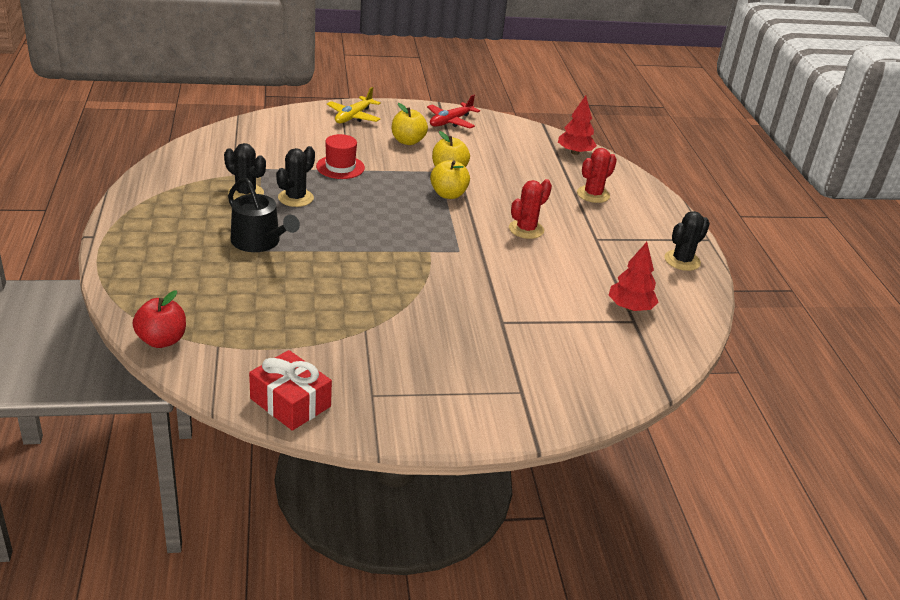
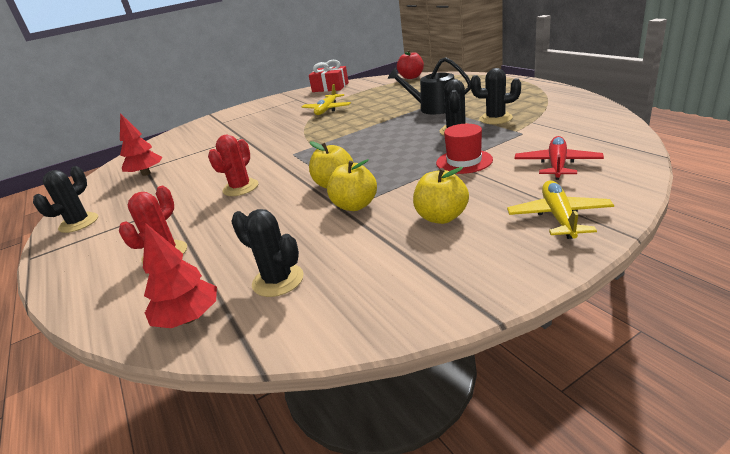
camera: 165 degrees right, 5 degrees down
(360, 321) = (327, 110): none -> yellow plane
(450, 121) = (426, 280): red plane -> red plane (557, 164)
(522, 150) = (278, 280): none -> black cactus

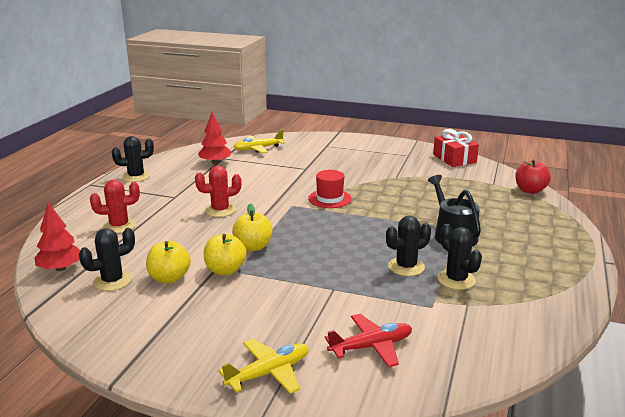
camera: 45 degrees right, 5 degrees down
(278, 280) = (112, 281): black cactus -> black cactus turned 60 degrees clockwise
(327, 110) = (396, 181): yellow plane -> yellow plane (258, 149)
(441, 217) = (232, 315): yellow apple -> yellow apple (169, 278)
(464, 161) = (340, 293): red hat -> red hat (329, 199)

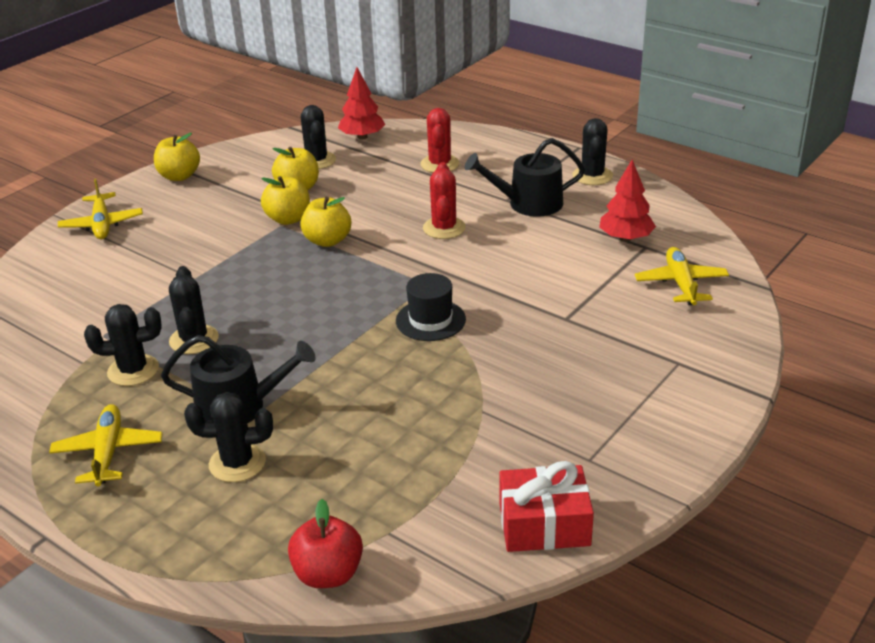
camera: 110 degrees right, 10 degrees up
(151, 355) = (179, 176): none -> yellow apple
(179, 190) = (528, 203): none -> black watering can
(329, 199) = (430, 320): red hat -> black hat
(371, 346) = (81, 281): red plane -> none
(494, 224) = (237, 463): none -> black cactus
(530, 264) = (108, 452): none -> yellow plane

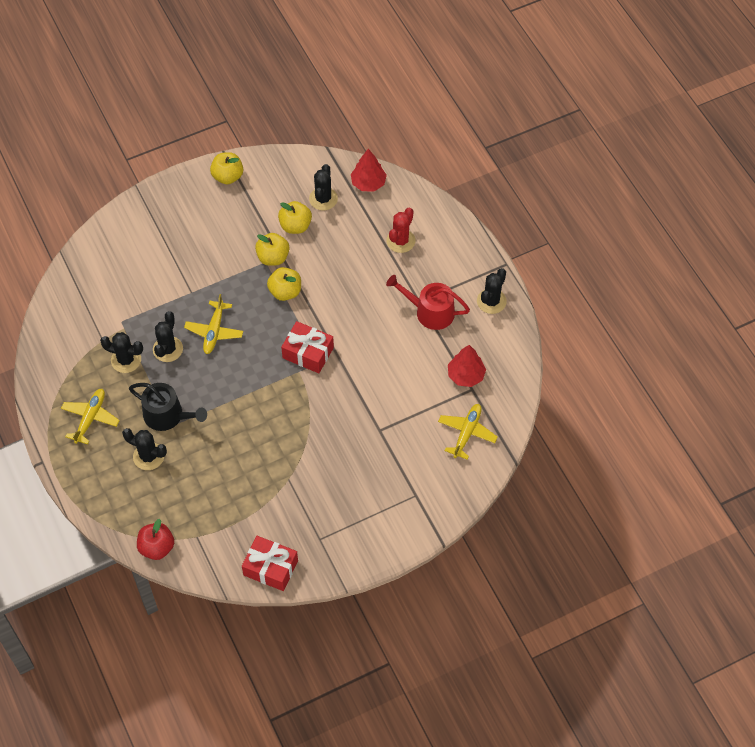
camera: 25 degrees right, 25 degrees up
(102, 224) = (160, 210): yellow plane -> yellow plane (214, 331)
(403, 281) = (308, 353): none -> red gift
(430, 320) = (303, 395): black hat -> none
(444, 228) = (362, 312): red cactus -> none
(528, 203) = (430, 312): black watering can -> red watering can

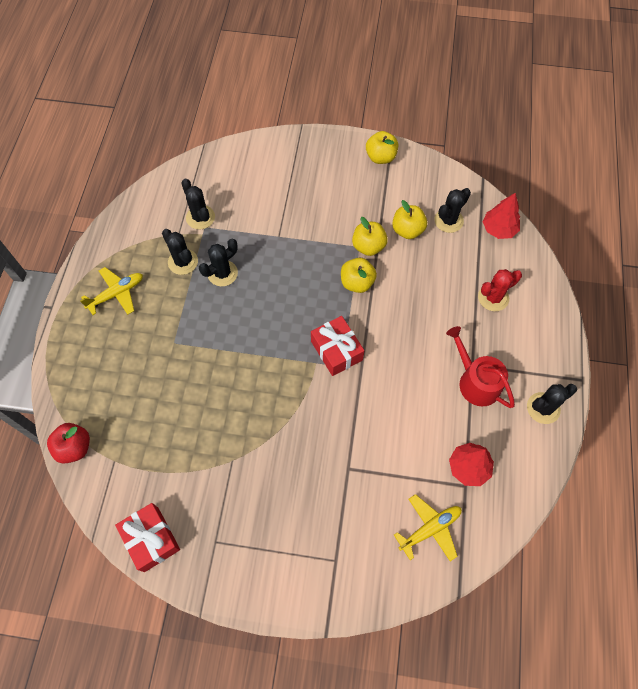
camera: 35 degrees right, 5 degrees up
(148, 456) = (134, 358): black cactus -> black cactus (200, 217)
(168, 415) = (177, 332): black watering can -> none
(214, 331) = (271, 281): yellow plane -> none

